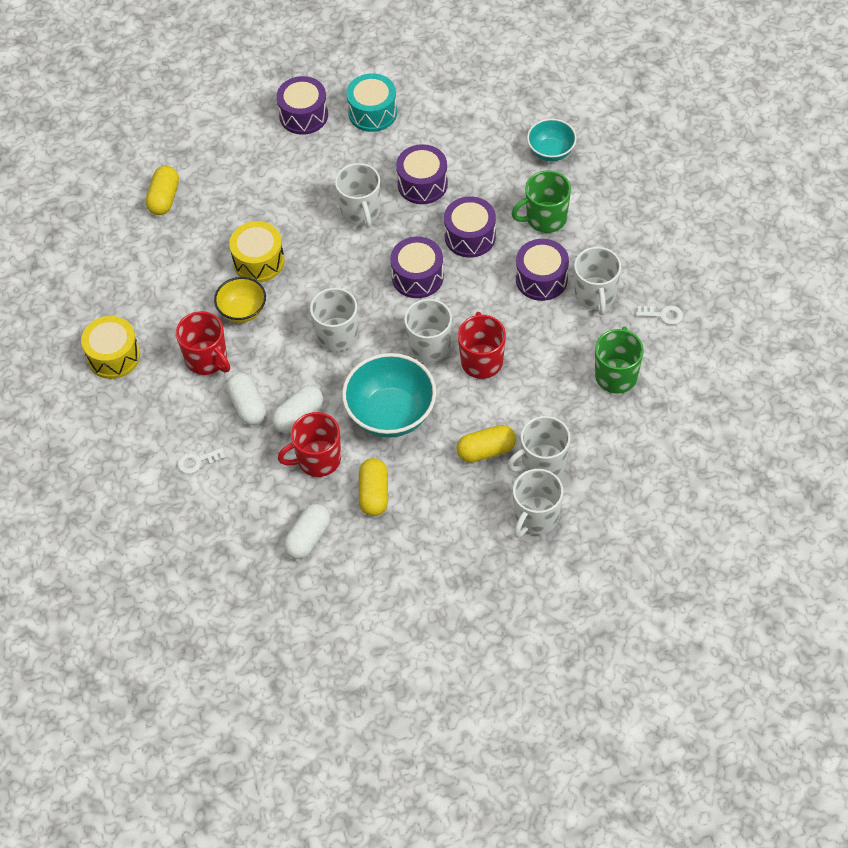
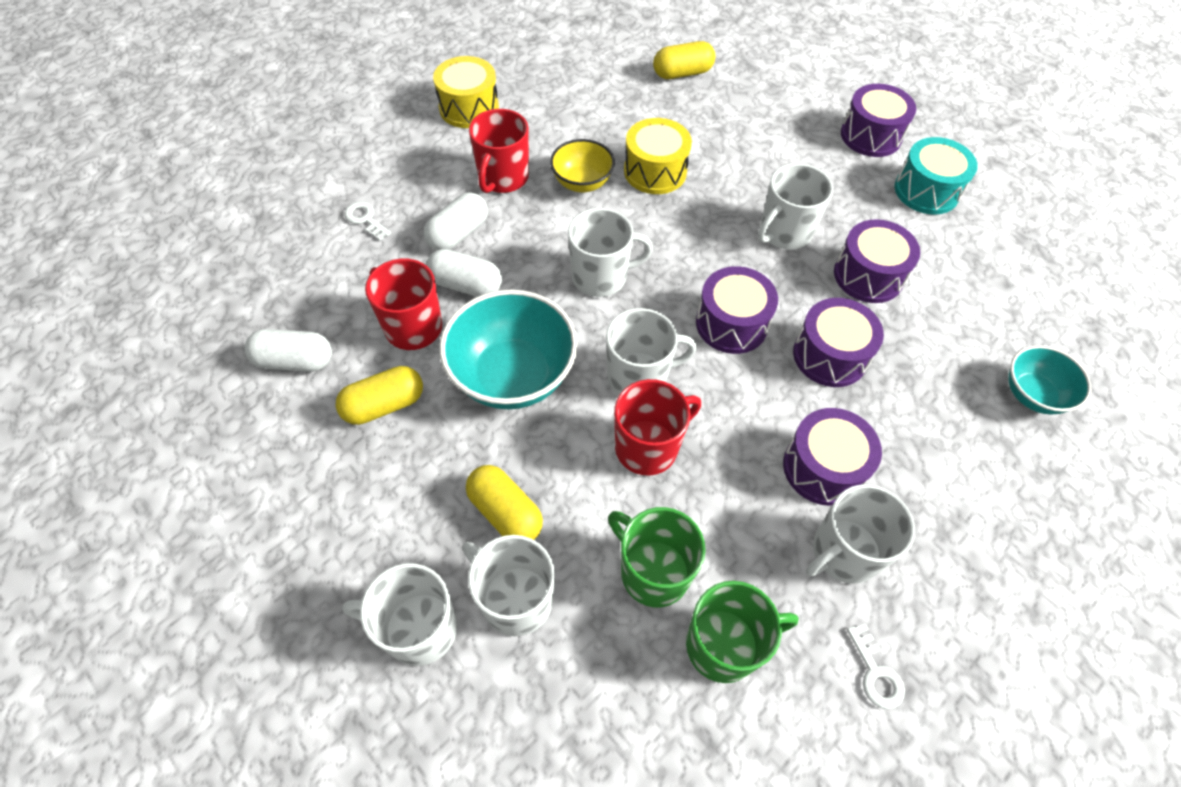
camera: 60 degrees right, 0 degrees up
(545, 218) = (923, 432): green mug -> green mug (653, 572)

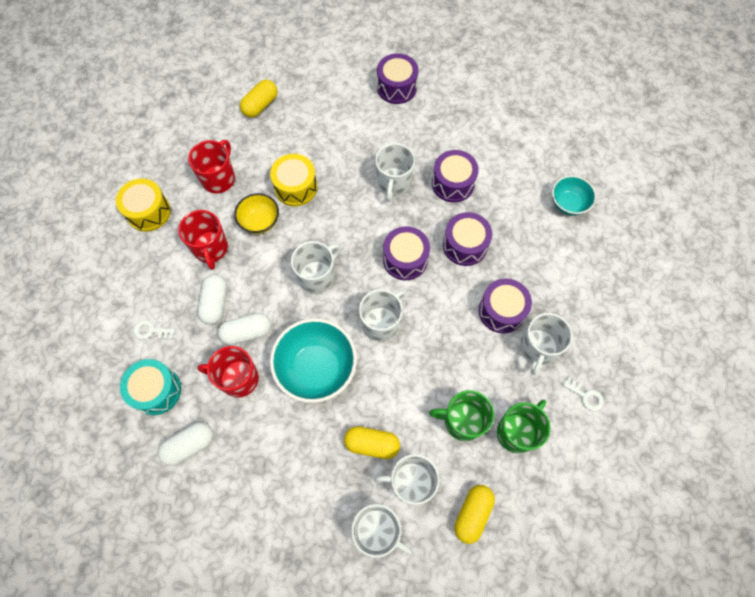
camera: 35 degrees left, 10 degrees up
(384, 405) = (262, 434): yellow capsule -> yellow capsule (472, 514)
(419, 629) = (377, 531): white mug -> white mug turned 120 degrees counterclockwise
(648, 447) = (414, 359): red mug -> red mug (219, 178)
(926, 191) = (448, 108): turquoise drum -> turquoise drum (156, 390)

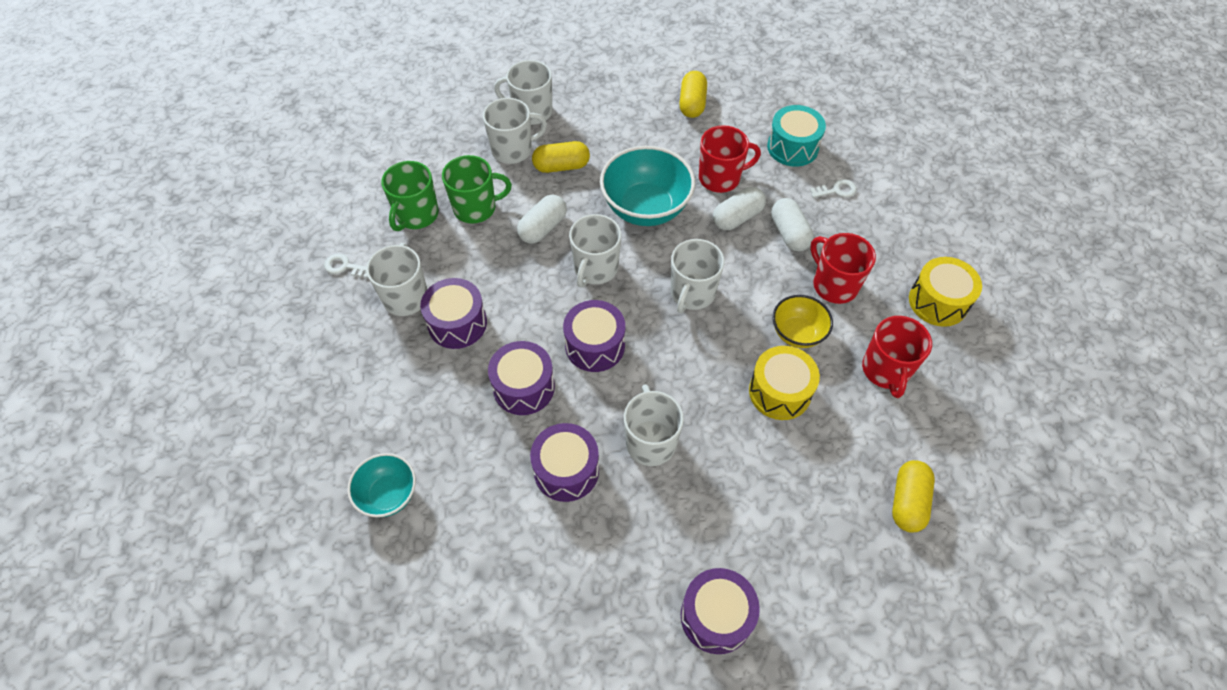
camera: 160 degrees right, 10 degrees down
(189, 445) = (732, 120): white capsule -> white capsule (543, 228)
(472, 514) = (448, 145): yellow capsule -> yellow capsule (692, 104)

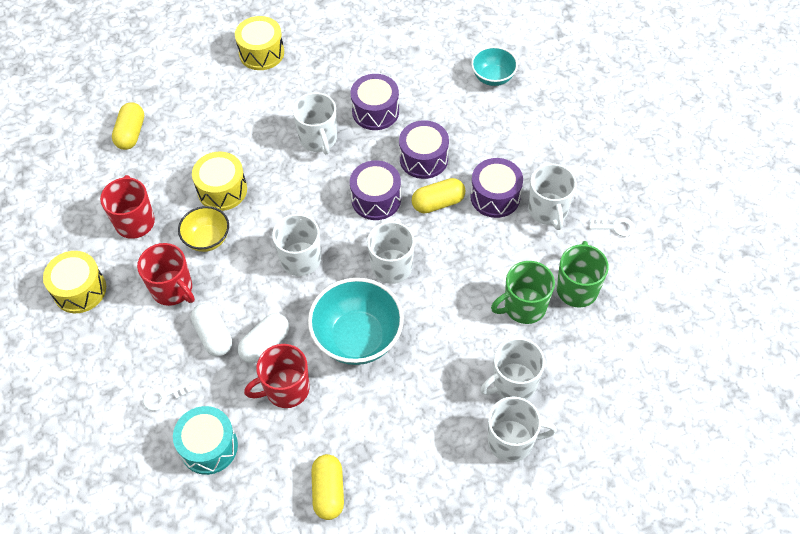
camera: 170 degrees right, 0 degrees up
(543, 228) = (452, 297): white capsule -> none
(561, 166) = (455, 372): yellow capsule -> yellow capsule (438, 203)
(716, 616) = (261, 53): purple drum -> yellow drum

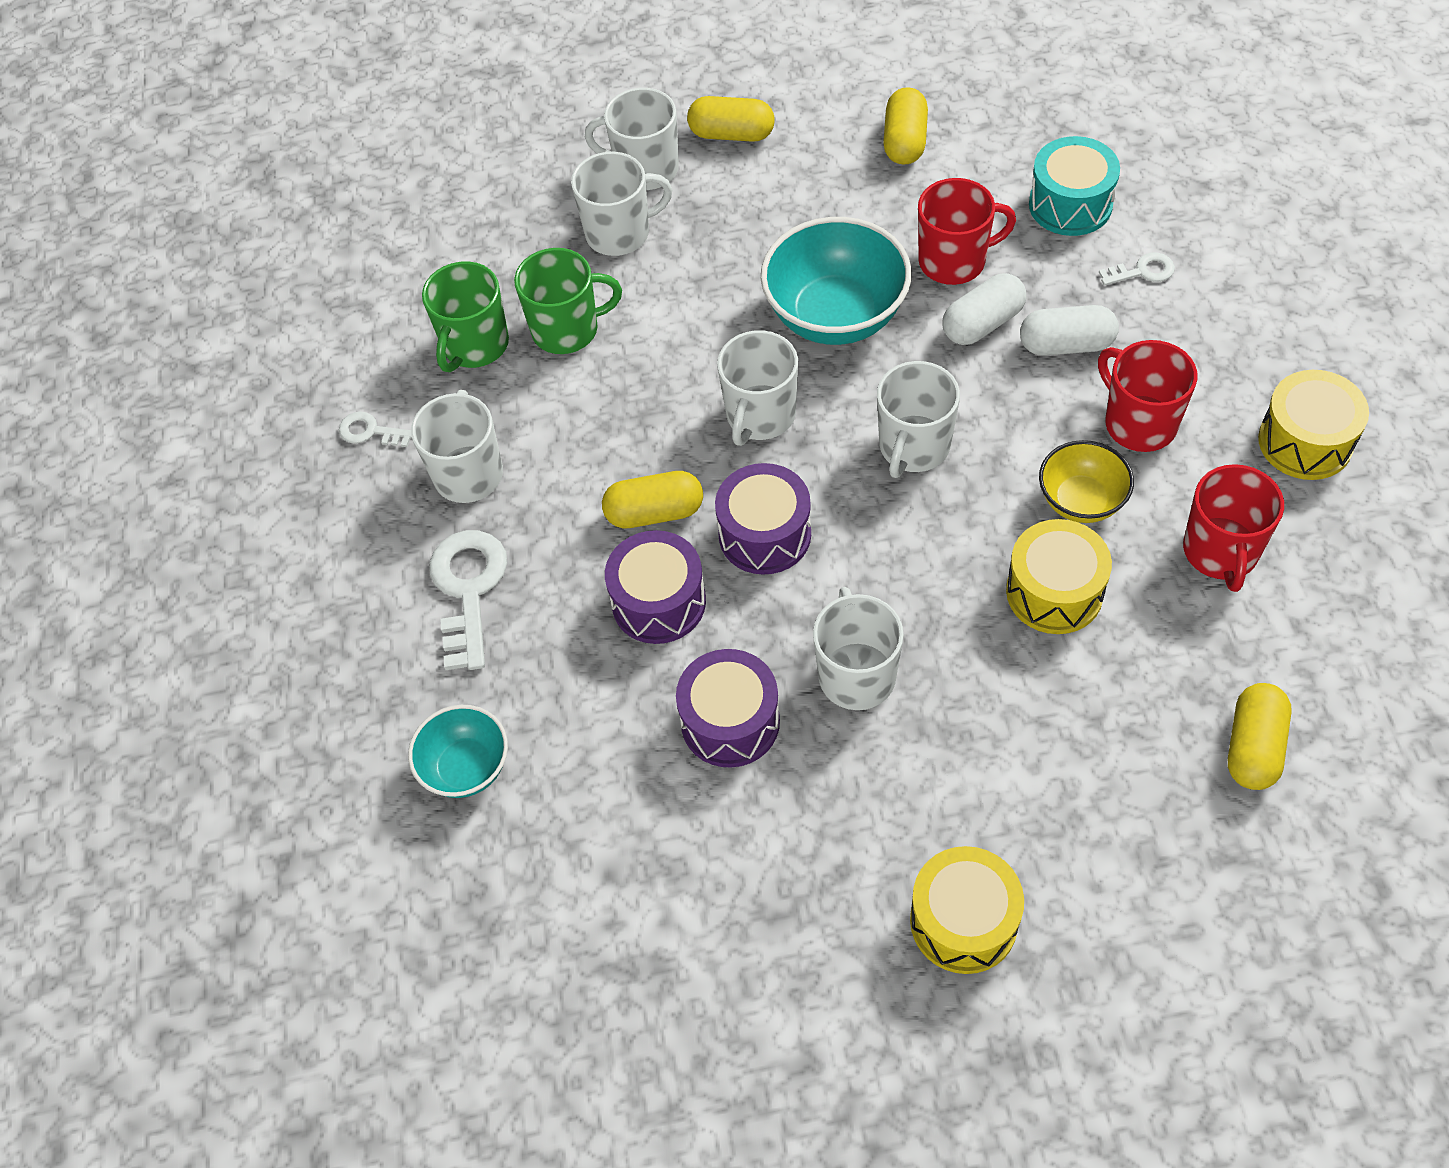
camera: 165 degrees left, 0 degrees up
(213, 336) = (1066, 345): white capsule -> white capsule turned 75 degrees counterclockwise
(457, 482) = (731, 134): none -> yellow capsule
(495, 197) = (550, 510): purple drum -> none
(523, 152) = (468, 590): none -> white key

